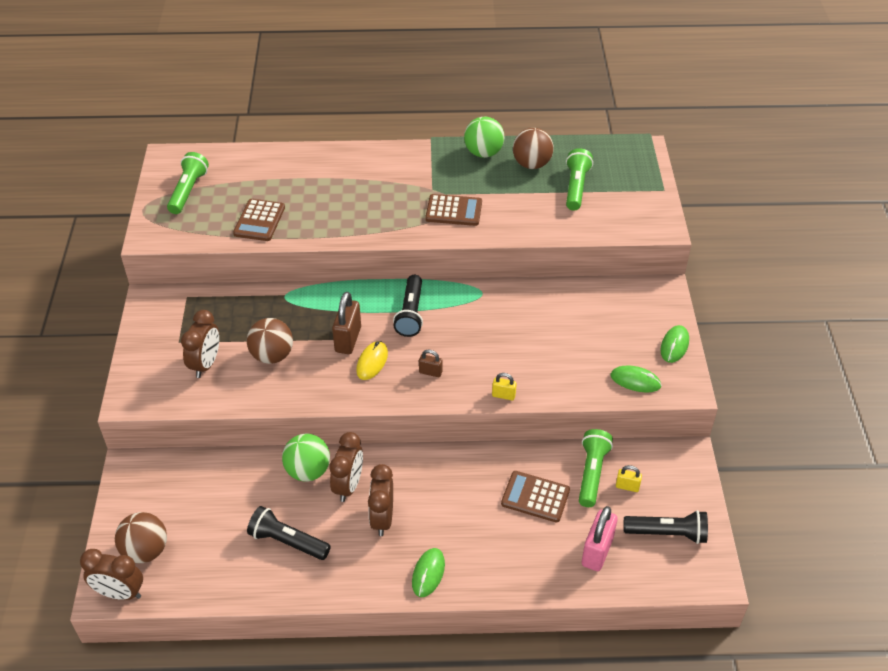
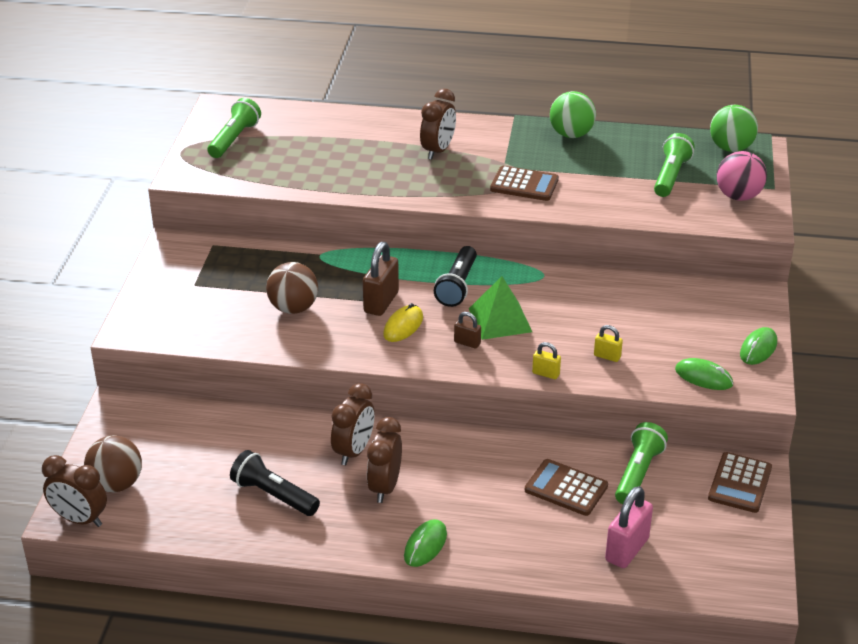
camera: 10 degrees right, 10 degrees down
(206, 364) = (219, 308): brown clock -> brown clock (438, 151)
(259, 220) = (305, 173): brown calculator -> brown calculator (740, 483)
(308, 471) = (311, 432): green ball -> green ball (731, 148)
(454, 344) = (500, 320): none -> green pyramid
(531, 164) = (624, 150): brown ball -> none
(627, 486) = (677, 491): yellow padlock -> yellow padlock (607, 356)
(636, 202) = (738, 196): none -> pink ball
(667, 533) = (715, 543): black flashlight -> none

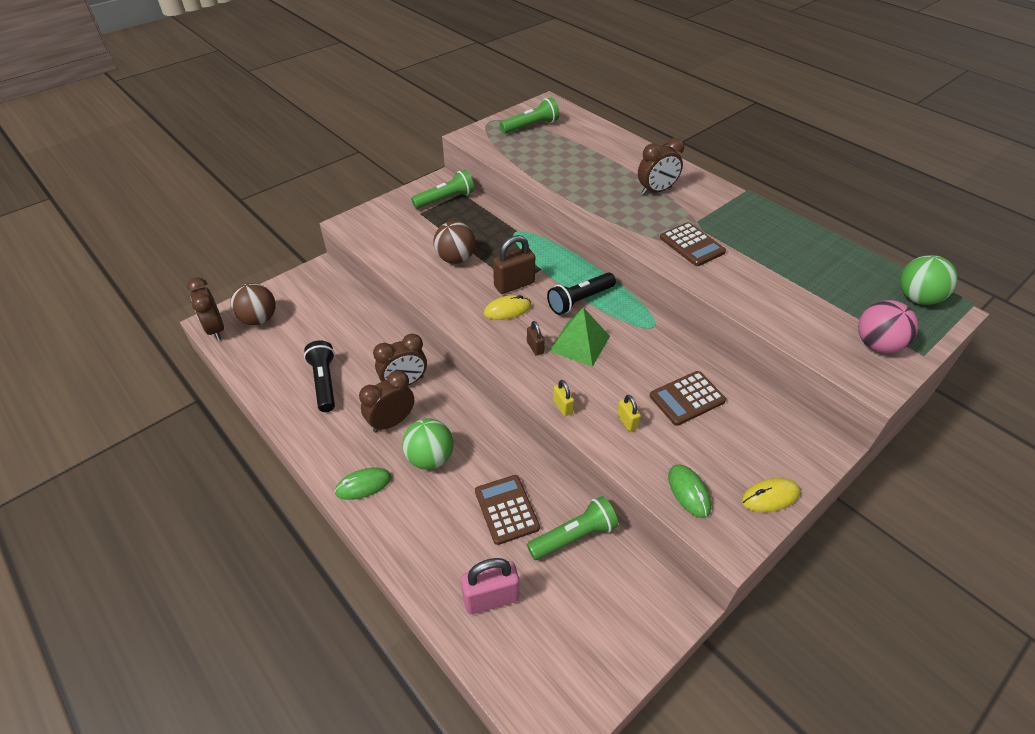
camera: 40 degrees right, 10 degrees up
(571, 134) = (777, 223): green ball -> green ball (430, 458)
(670, 176) = (829, 296): green flashlight -> green flashlight (445, 199)
(740, 483) = (649, 607): brown calculator -> brown calculator (687, 398)
(758, 348) = (770, 497): green mouse -> yellow mouse

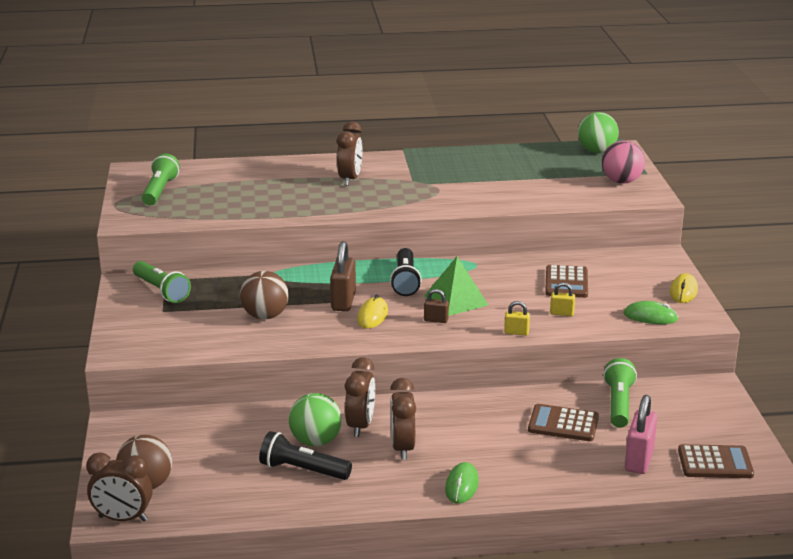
camera: 55 degrees left, 20 degrees down
(430, 458) = (469, 442): green ball -> green ball (316, 441)
(445, 199) = (161, 291): green flashlight -> green flashlight turned 135 degrees clockwise
(692, 245) = (438, 194): brown calculator -> brown calculator (715, 463)

